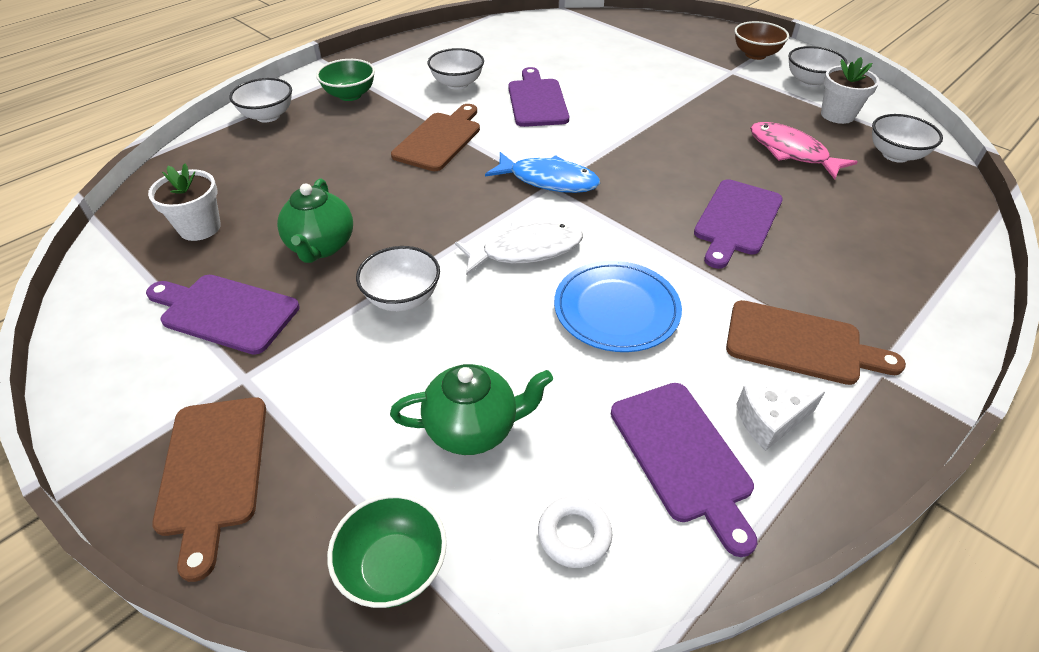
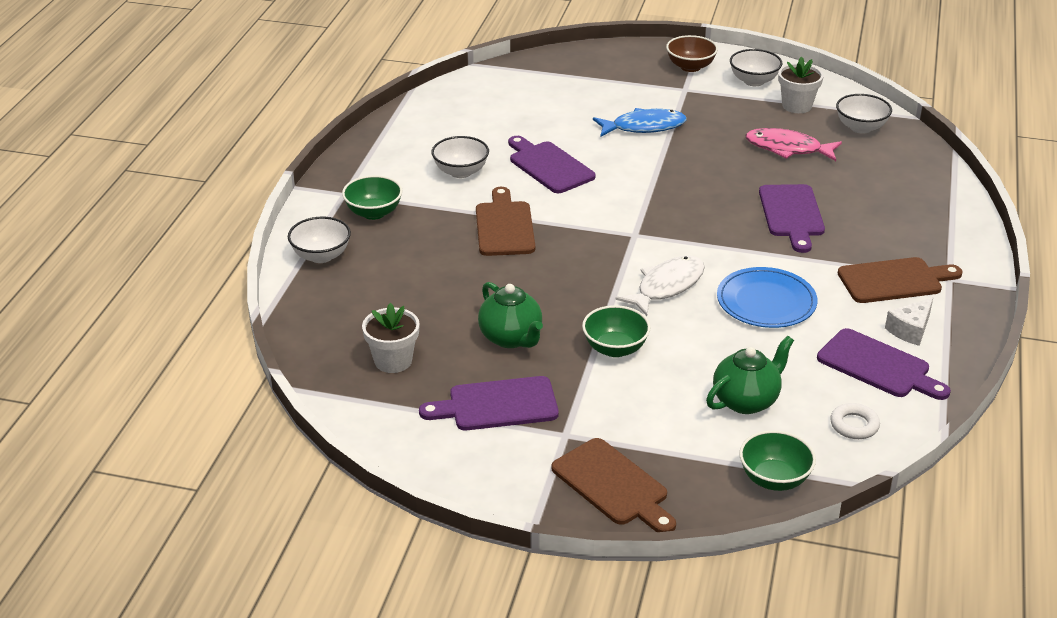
camera: 30 degrees left, 10 degrees down
(402, 298) = (615, 348): white bowl -> green bowl
(548, 180) = (630, 230): blue fish -> blue fish (644, 127)

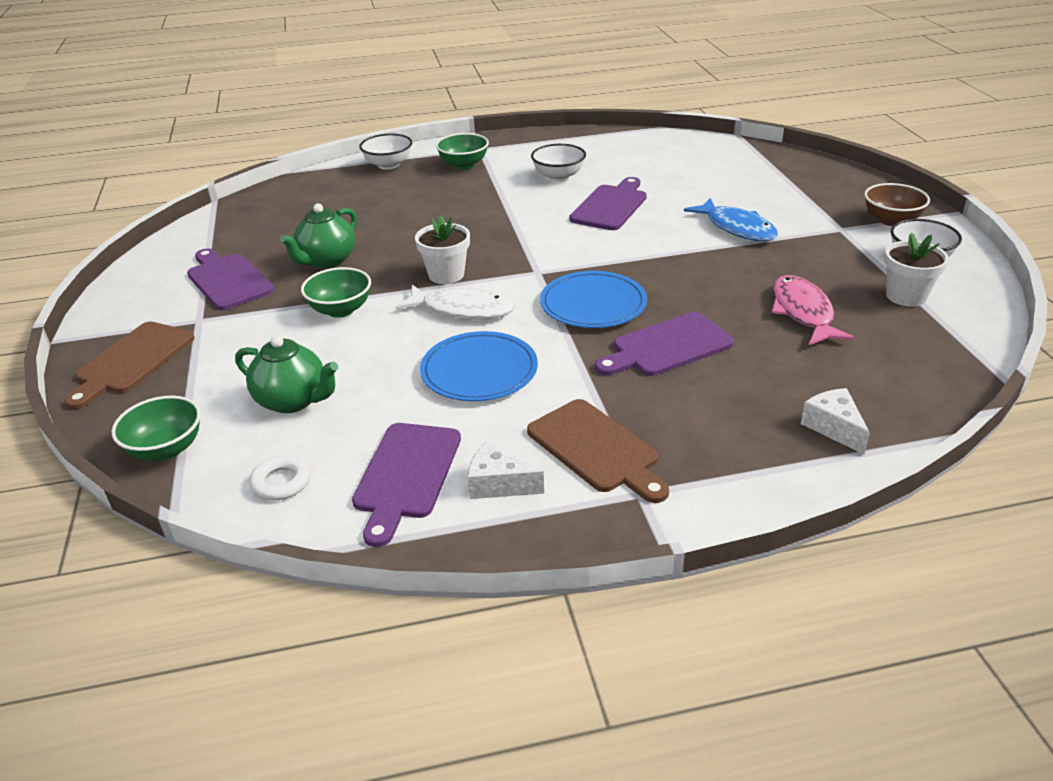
camera: 65 degrees right, 0 degrees up
(393, 361) = (267, 226): white flower pot -> white flower pot (446, 275)
(504, 226) = (493, 214): brown cutting board -> none
(708, 225) = (593, 304): none -> blue plate
(861, 127) = (920, 348): white bowl -> none
(924, 189) = (833, 427): none -> white cheese

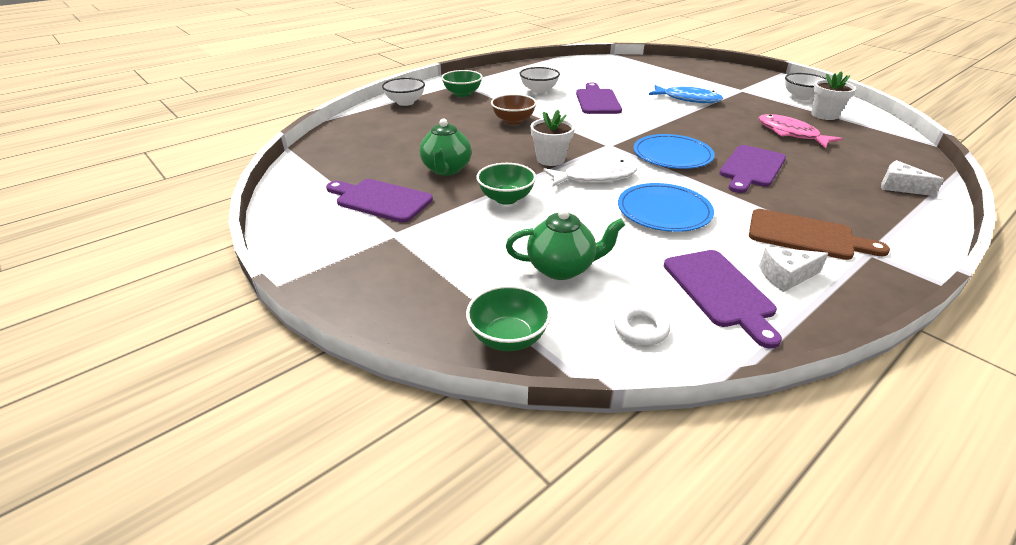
camera: 30 degrees left, 0 degrees up
(132, 361) = (376, 280): brown cutting board -> none
(891, 220) = (758, 82): brown bowl -> brown bowl (513, 121)

